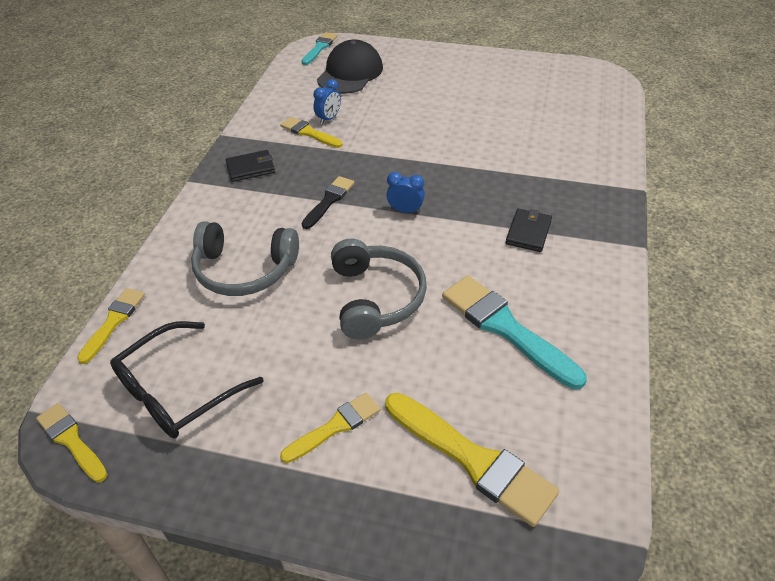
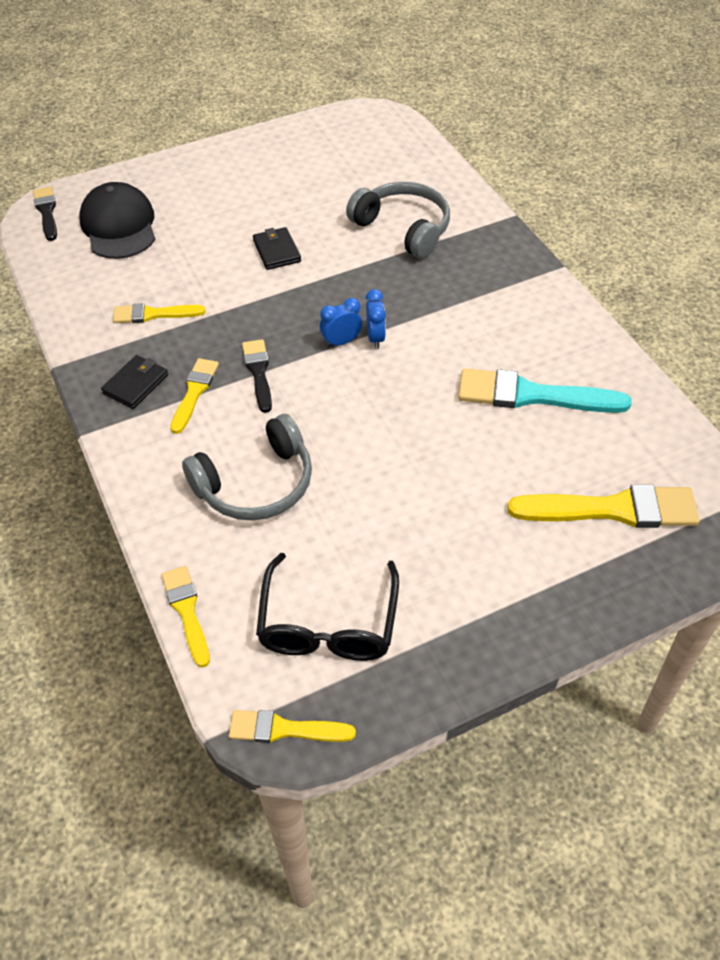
camera: 40 degrees left, 5 degrees up
(320, 48) = (46, 212): turquoise brush -> black brush
(329, 118) = (156, 288): blue clock -> blue clock (375, 338)
(335, 426) = (491, 557): yellow brush -> yellow brush (194, 392)
(376, 298) = (405, 435): grey headphones -> grey headphones (403, 228)
(528, 232) = (466, 303): black wallet -> black wallet (277, 251)

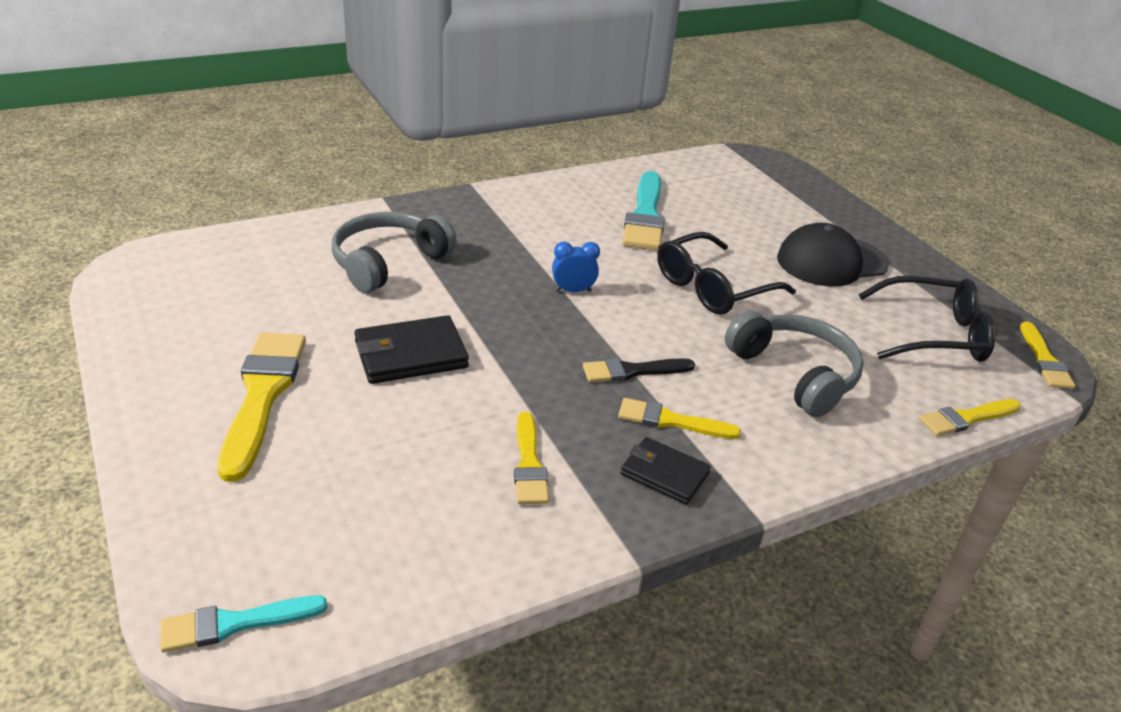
camera: 95 degrees left, 15 degrees down
(46, 212) = (234, 624): black brush -> turquoise brush
(119, 226) = (311, 516): black cap -> black cap (831, 261)
(277, 251) = (410, 354): black wallet -> black wallet, size x1.52
(341, 342) = (580, 312): blue clock -> none
(396, 438) = (712, 287): none -> black glasses
(613, 509) = (762, 198): yellow brush -> yellow brush (262, 395)

